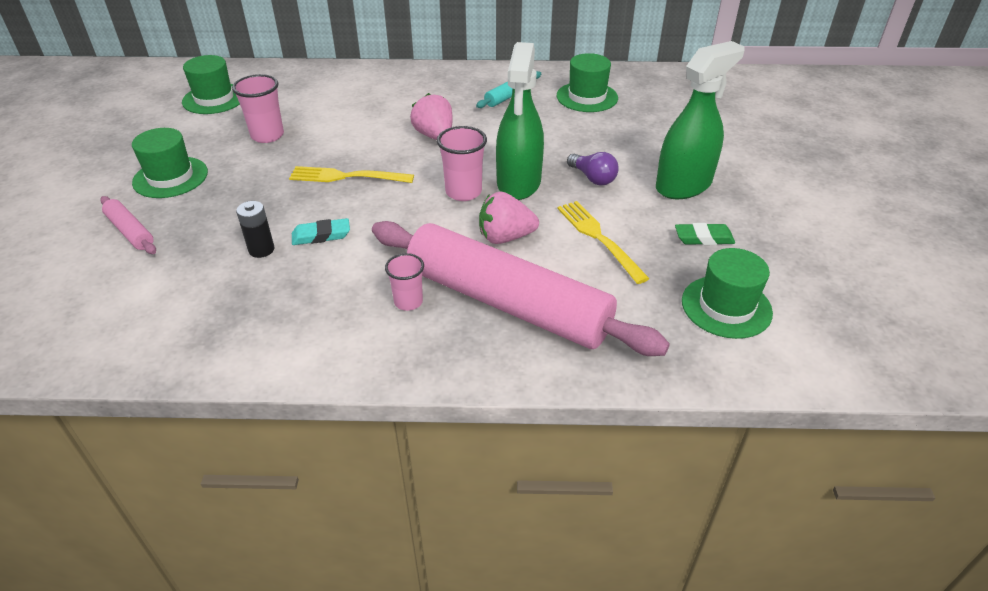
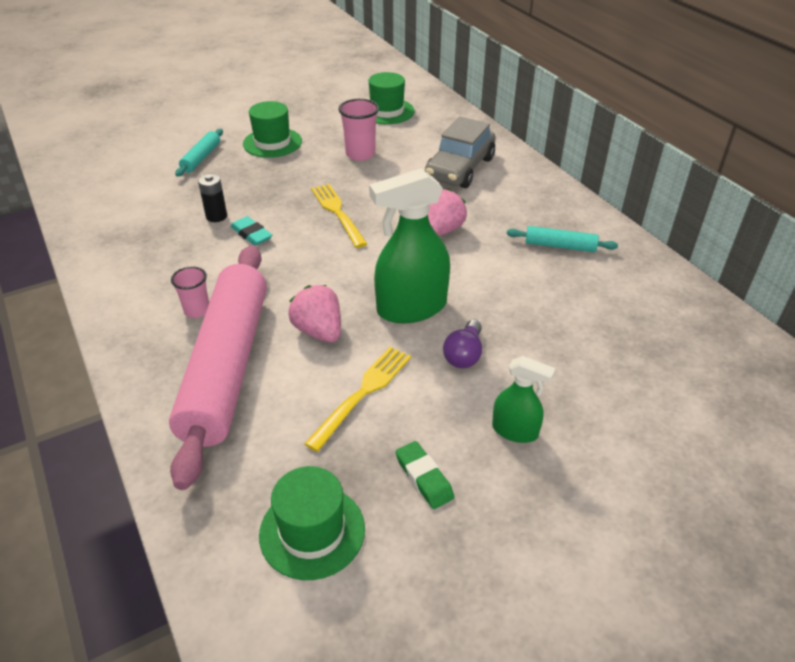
camera: 60 degrees right, 0 degrees up
(130, 231) = (201, 158): pink rolling pin -> turquoise rolling pin
(359, 98) = (460, 169): none -> grey car
(463, 192) = (368, 281): pink cup -> none
(587, 97) = (620, 297): green hat -> none
(684, 185) = (515, 431): green spray bottle -> green spray bottle, size x0.54

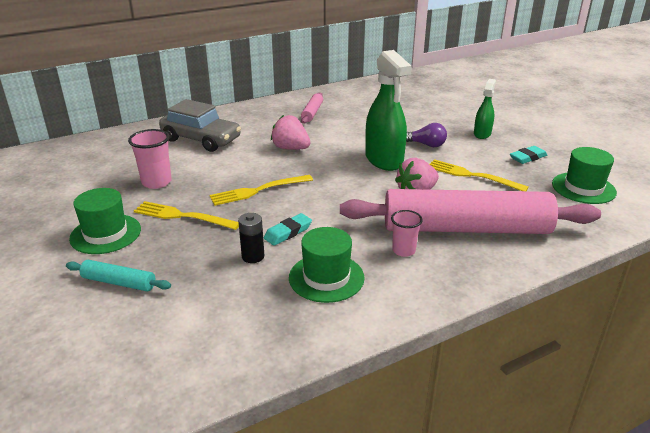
camera: 90 degrees left, 10 degrees down
(294, 174) = (182, 216): none -> yellow fork
(387, 111) = (73, 170): green hat -> green hat (326, 277)
(424, 477) = (527, 157): green eraser -> turquoise eraser
(560, 246) = (312, 112): turquoise rolling pin -> pink rolling pin

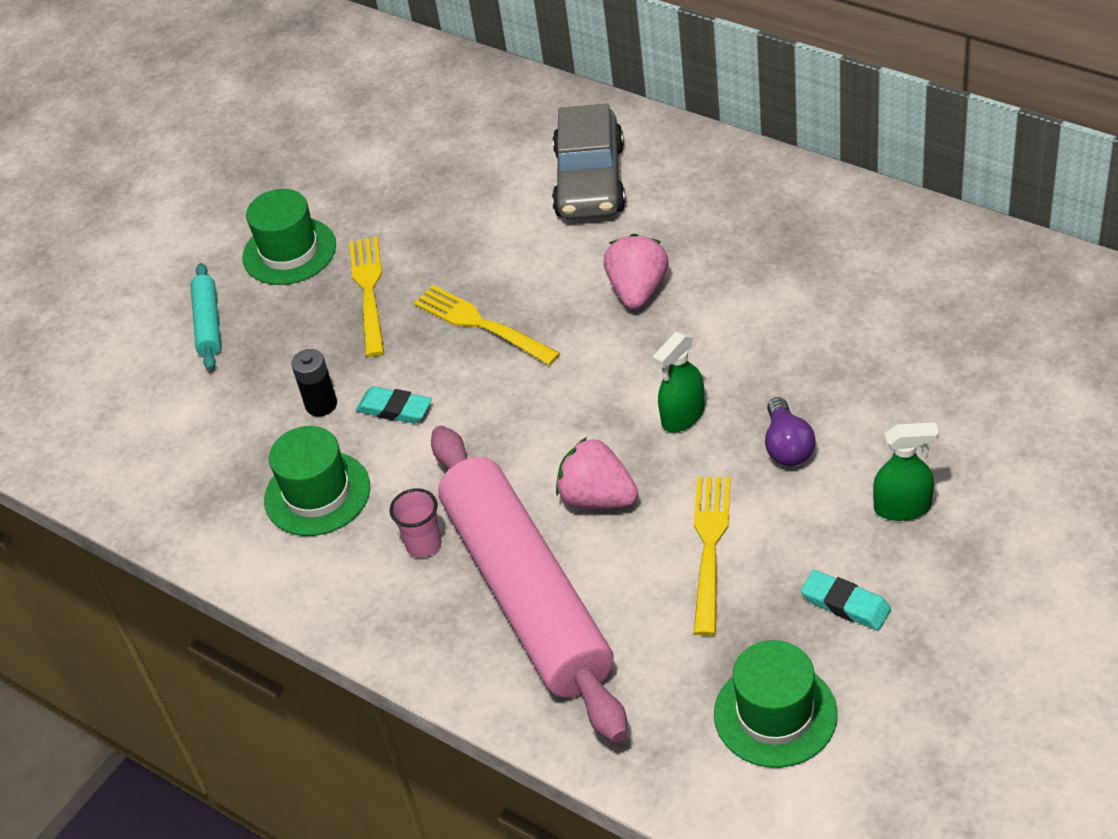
camera: 70 degrees right, 15 degrees up
(156, 182) = (434, 216): pink cup -> none
(312, 112) = (799, 247): pink rolling pin -> none
(384, 160) = (683, 416): green spray bottle -> green spray bottle, size x0.54

